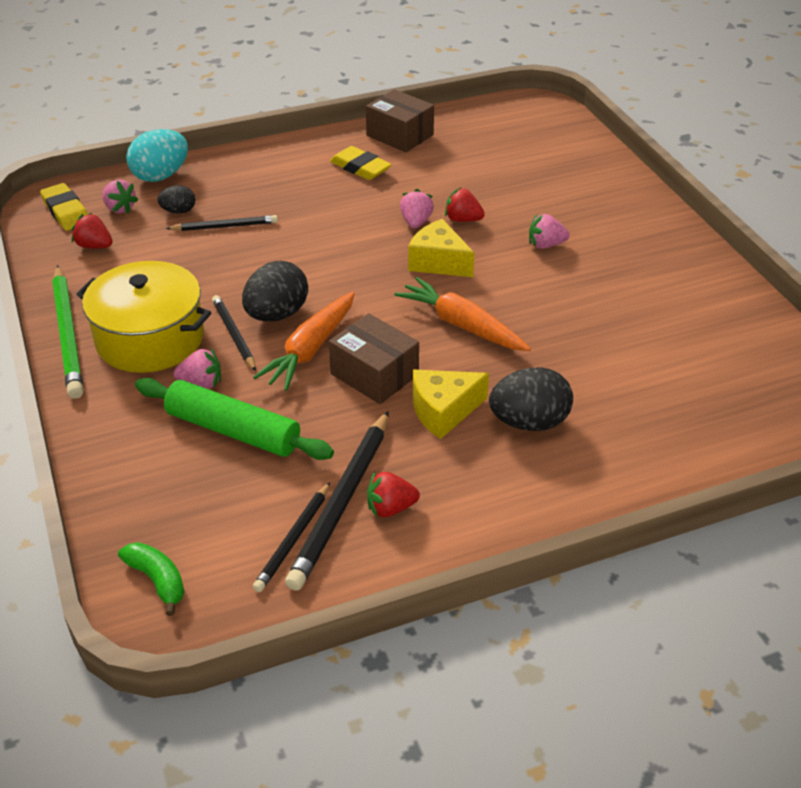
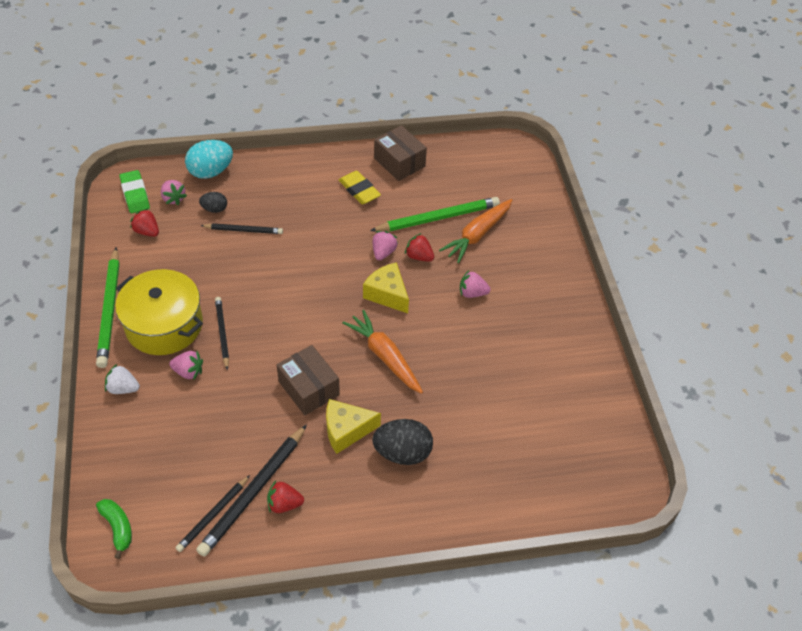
camera: 10 degrees right, 10 degrees up
(66, 211) = (135, 194): yellow eraser -> green eraser
(114, 416) = (123, 388): none -> white strawberry
(233, 431) = (198, 417): green rolling pin -> none
(277, 314) = (257, 320): black egg -> none
(310, 350) = (271, 357): orange carrot -> orange carrot (477, 235)
(470, 180) = (437, 218): none -> green pencil

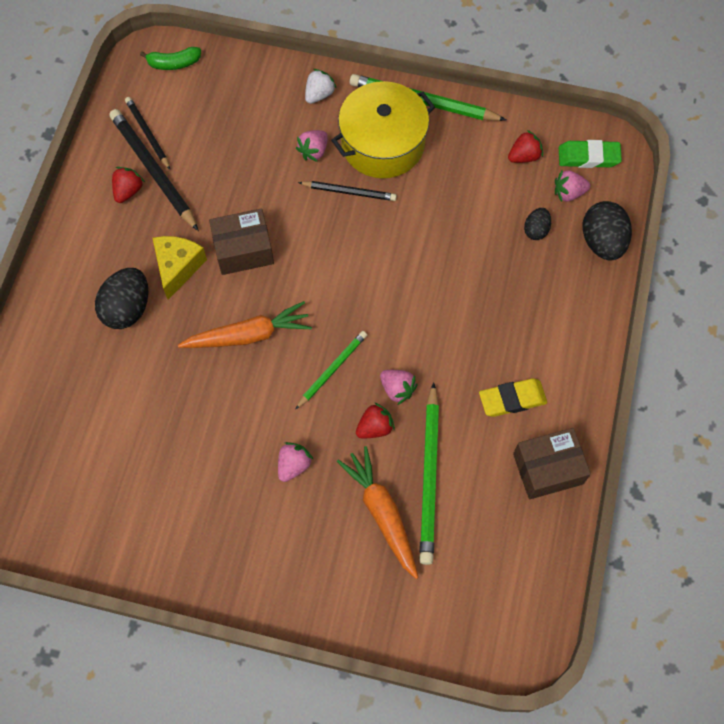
camera: 115 degrees right, 15 degrees up
(211, 172) = (602, 242): turquoise egg -> black egg
(243, 230) = (490, 251): black pencil -> none
(387, 294) = (332, 370): yellow cheese -> green pencil

